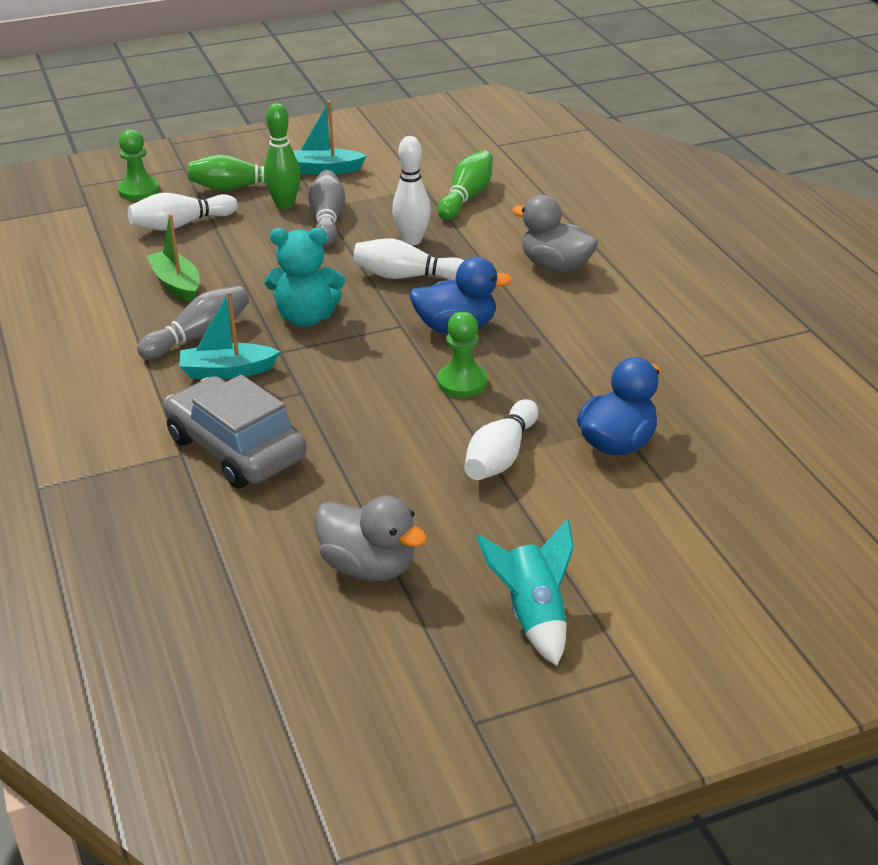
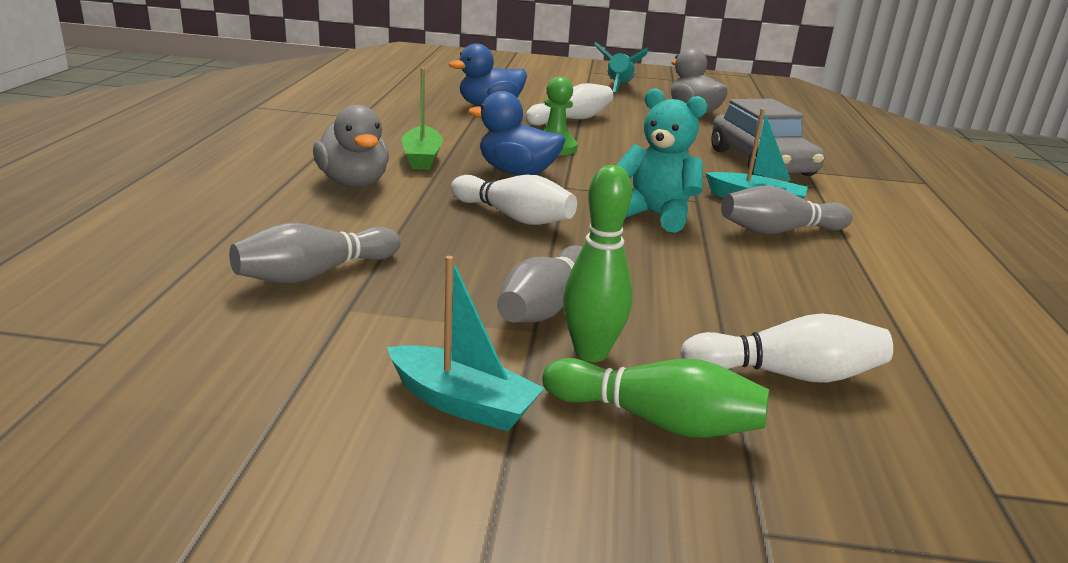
camera: 155 degrees left, 10 degrees down
(139, 191) = (876, 489): green pawn -> none
(177, 284) = (801, 286): green boat -> green boat (422, 158)
(412, 240) = (462, 247): white bowling pin -> none
(466, 197) = (315, 274): green bowling pin -> grey bowling pin

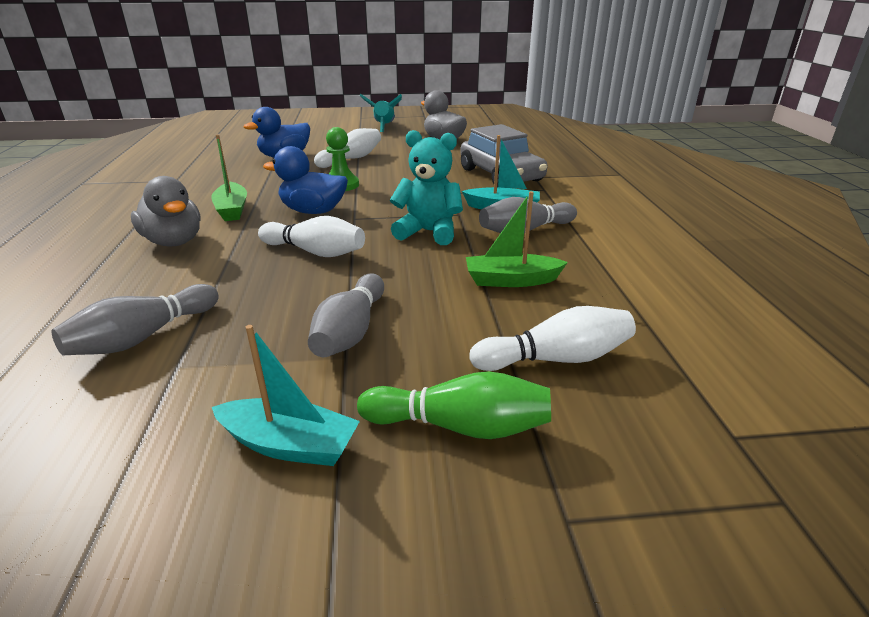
camera: 10 degrees left, 5 degrees up
(591, 353) = (395, 370): green bowling pin -> none
(749, 283) = (511, 280): none -> green boat

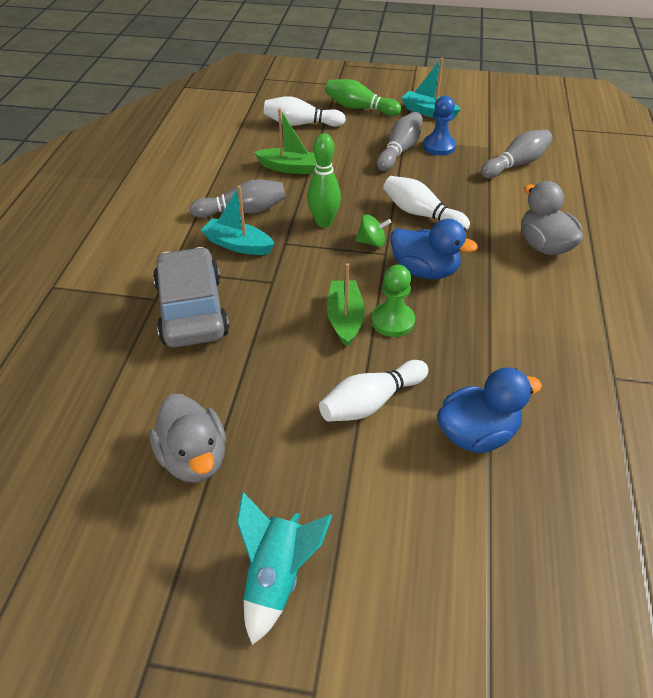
camera: 165 degrees left, 15 degrees up
(232, 210) = (510, 288): green boat -> green boat (345, 319)
(278, 351) = (439, 146): none -> blue pawn
(370, 223) = (372, 242): none -> green spinning top
(428, 232) = (324, 222): turquoise teddy bear -> green bowling pin

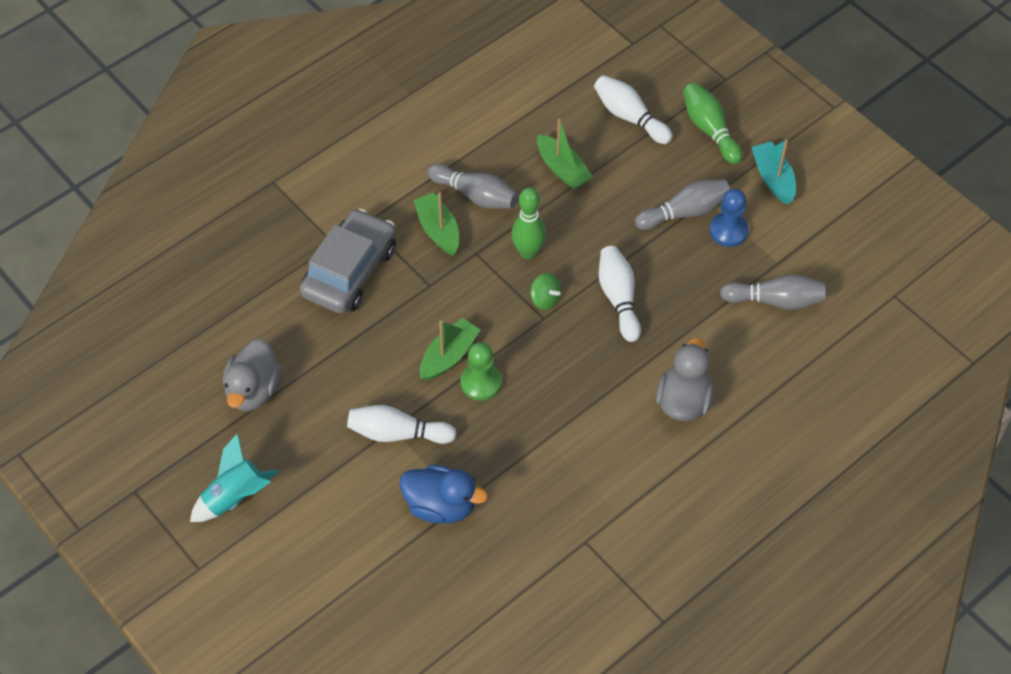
camera: 40 degrees right, 10 degrees up
(238, 245) = (438, 230): turquoise boat -> green boat
(425, 271) = (556, 356): blue duck -> none

